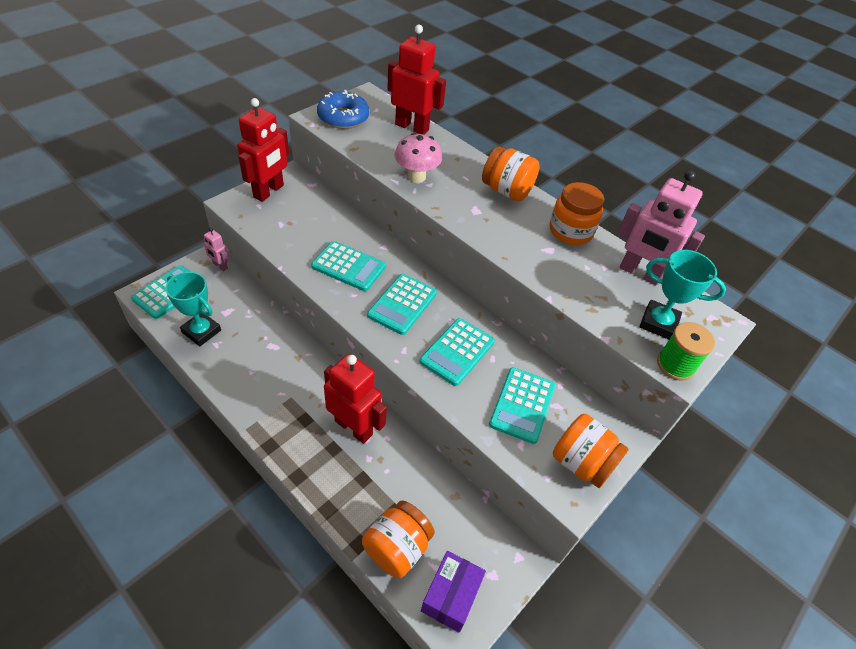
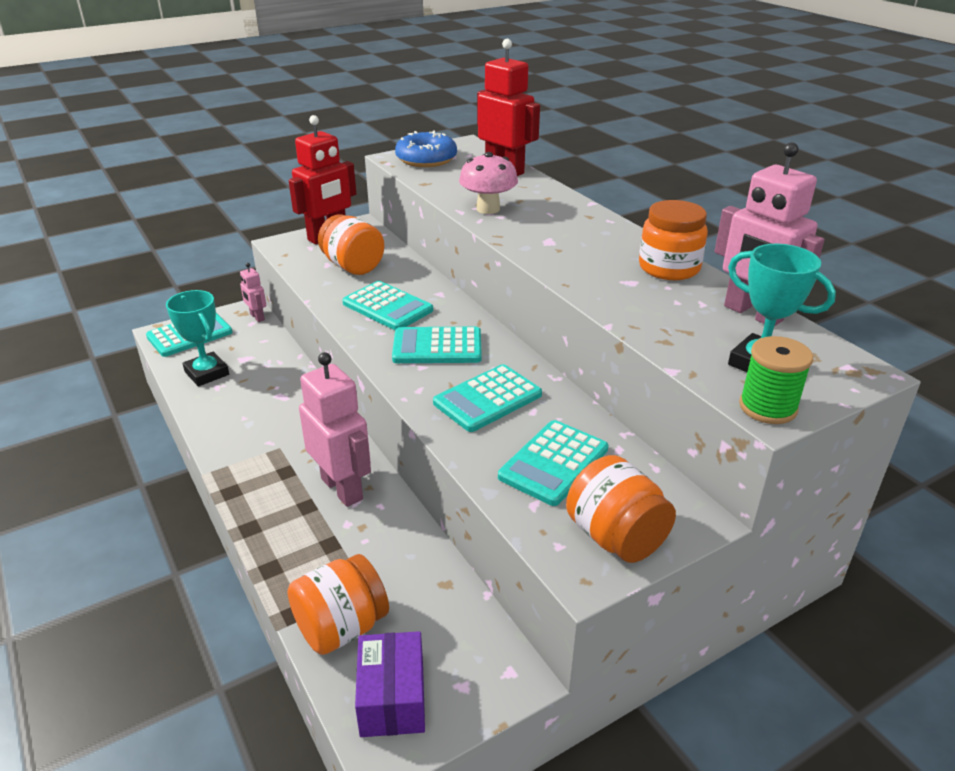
camera: 20 degrees right, 15 degrees down
(354, 427) = (342, 488): red robot -> pink robot
(402, 304) = (437, 347): turquoise calculator -> turquoise calculator turned 45 degrees clockwise
(451, 595) = (392, 698): purple box -> purple box turned 45 degrees counterclockwise
(506, 191) = (598, 228): orange jar -> orange jar (353, 266)

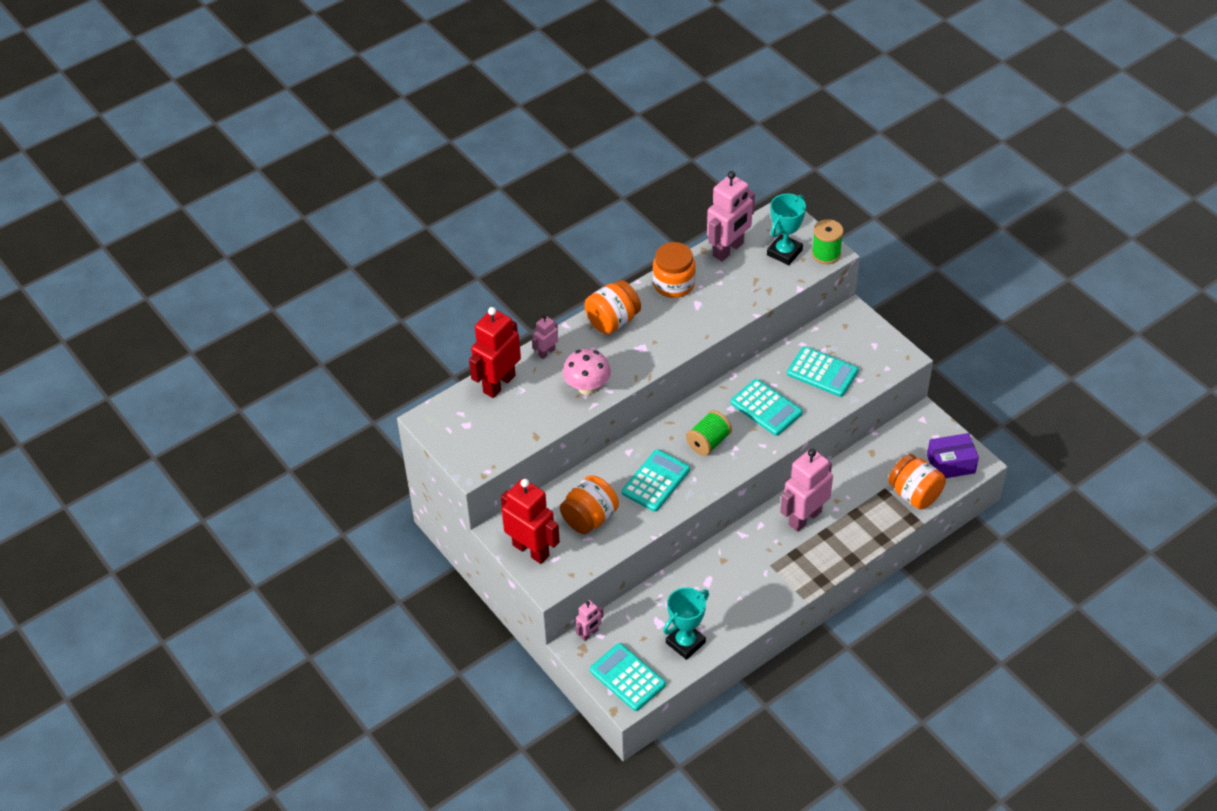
camera: 95 degrees left, 15 degrees up
(426, 159) = (475, 443): blue donut -> none
(437, 347) = (708, 442): turquoise calculator -> green spool
(547, 192) = (546, 352): none -> pink robot
(616, 537) = (875, 345): orange jar -> orange jar (613, 321)

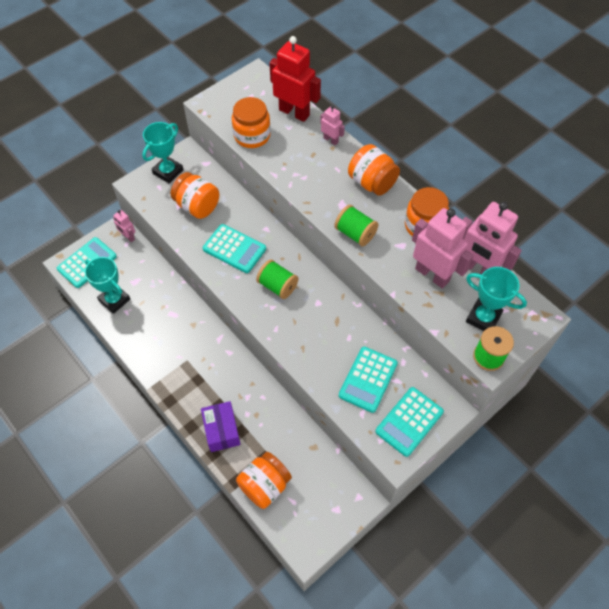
camera: 85 degrees right, 10 degrees up
(531, 550) = (168, 172): red robot -> turquoise trophy
(532, 424) = (252, 136): none -> orange jar
(587, 387) = (293, 169): pink mushroom -> none
(681, 339) = (355, 233): none -> green spool
(766, 408) = (320, 331): turquoise calculator -> turquoise calculator (409, 421)
(804, 518) = (236, 387): pink robot -> pink robot (432, 274)
(951, 464) = (302, 523): purple box -> purple box (221, 430)

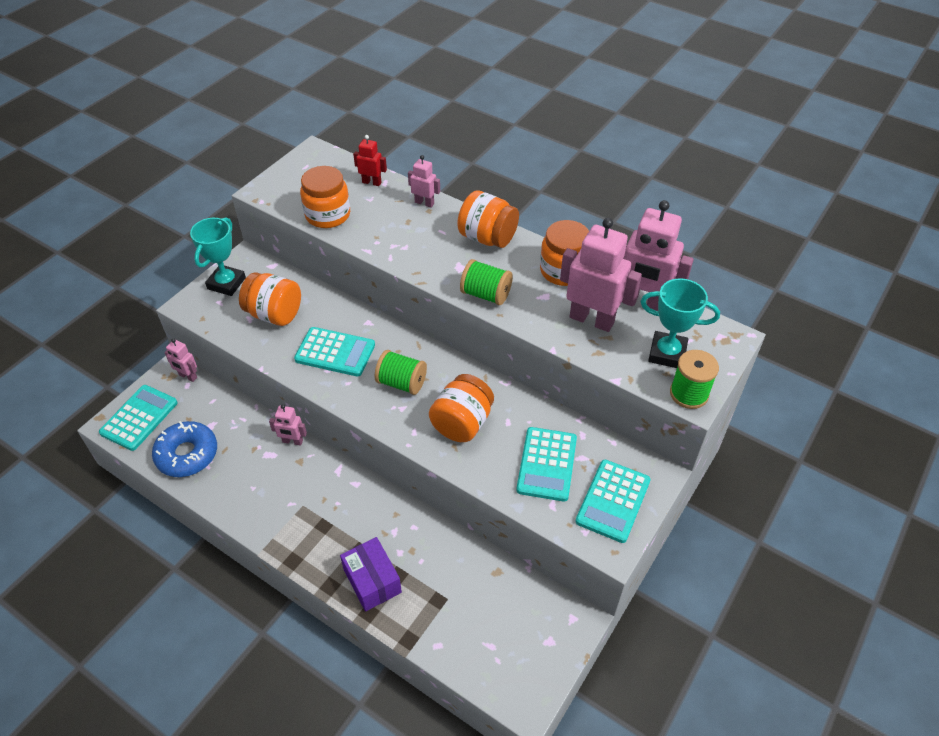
camera: 15 degrees left, 10 degrees down
(114, 300) = (187, 454): turquoise trophy -> blue donut
(191, 307) = (292, 441): none -> pink robot
(264, 485) = (448, 635): orange jar -> orange jar (462, 423)
(294, 112) = (372, 182): red robot -> red robot, size x0.50

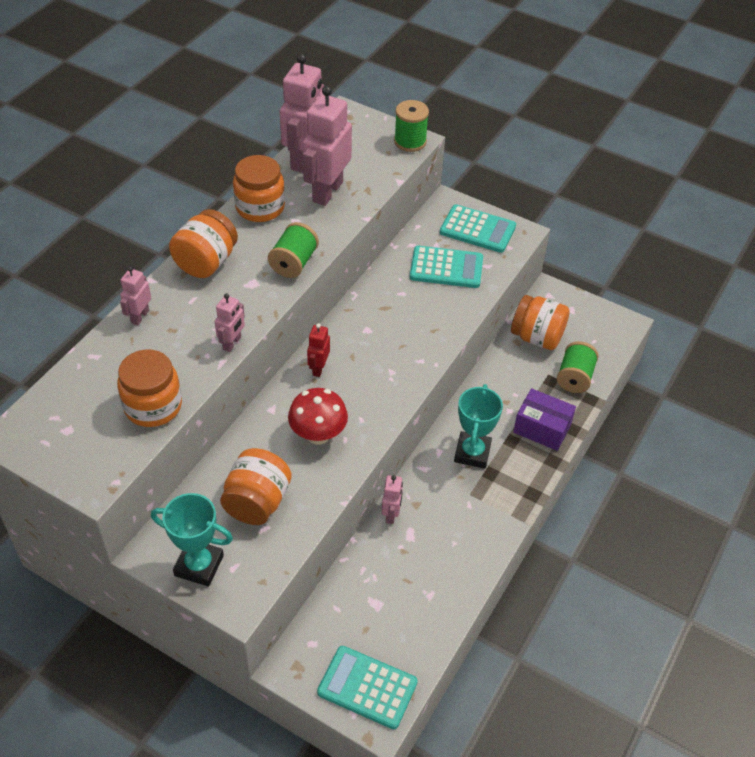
camera: 95 degrees left, 0 degrees up
(187, 454) = (417, 618): blue donut -> none
(188, 376) = (298, 645): pink robot -> pink robot (232, 343)
(335, 352) = (318, 435): turquoise calculator -> red mushroom
(372, 182) = (92, 368): red robot -> red robot (318, 368)
(372, 581) = (542, 428): purple box -> purple box turned 60 degrees clockwise
(402, 382) = (359, 373): green spool -> green spool (574, 377)
(462, 423) = (406, 325): orange jar -> orange jar (537, 337)
(667, 353) = (366, 149): turquoise trophy -> turquoise trophy (472, 453)

